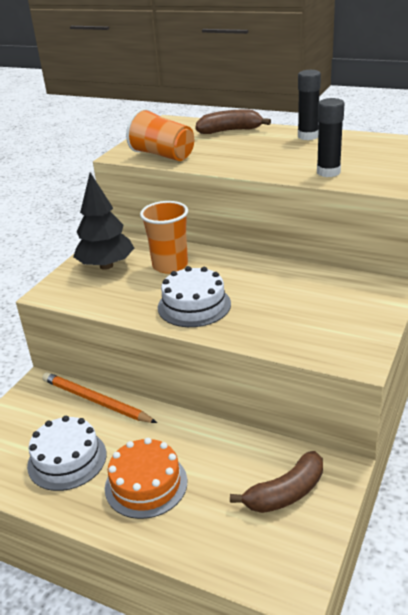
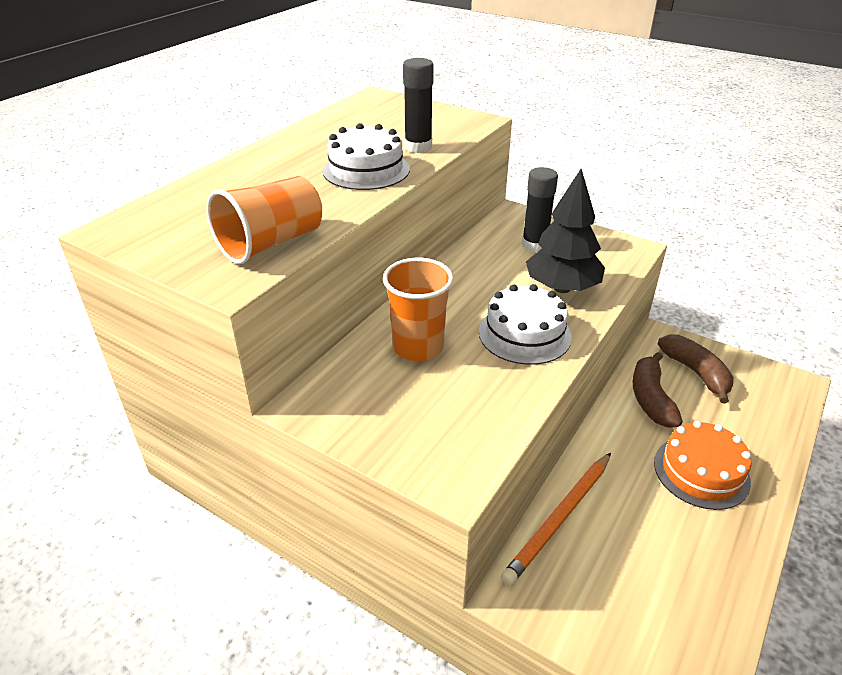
camera: 85 degrees left, 5 degrees up
(67, 459) = (672, 549): white cake -> white cake (366, 170)
(106, 266) = (393, 411): black tree -> black tree (562, 288)
(230, 131) = (220, 186): brown banana -> brown banana (650, 398)
(308, 136) = (296, 143): black glue stick -> black glue stick (534, 245)

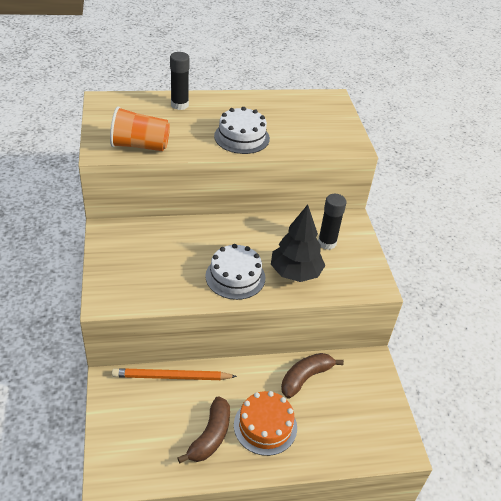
camera: 45 degrees right, 5 degrees up
(418, 147) = (290, 141): black glue stick -> black glue stick (179, 105)
(418, 347) = (183, 244): orange cup -> none
(696, 373) = (355, 391): brown banana -> brown banana (210, 436)

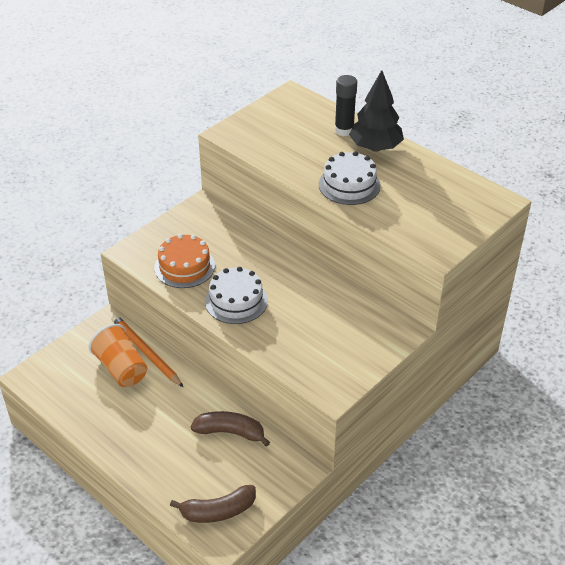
camera: 55 degrees right, 0 degrees up
(140, 146) = (260, 145): orange cup -> orange cup (121, 368)
(210, 436) = (114, 408): brown banana -> brown banana (218, 511)
(265, 426) = (155, 435): orange cake -> orange cake (184, 267)
(295, 273) = (284, 333): black tree -> black tree (375, 148)
(327, 243) = (348, 331): black glue stick -> none

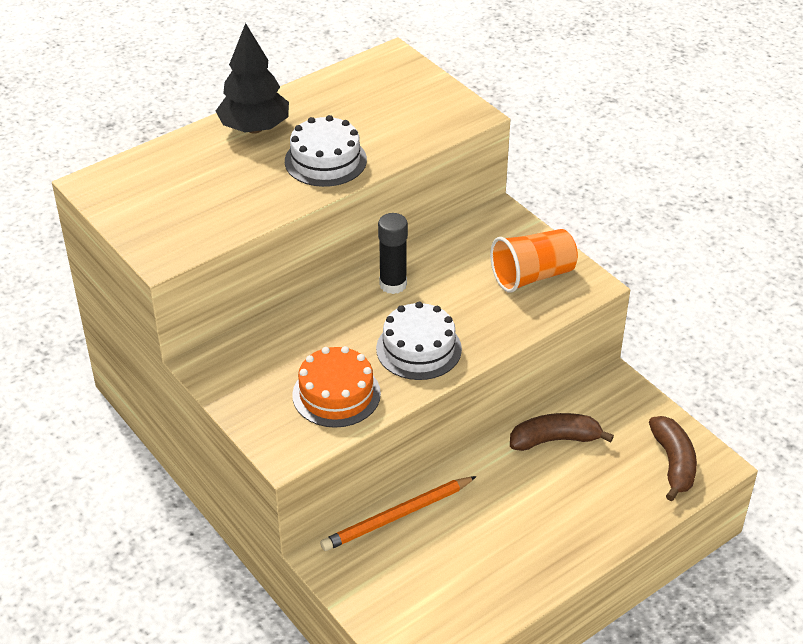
camera: 80 degrees left, 0 degrees up
(121, 368) = (423, 546): orange cup -> orange cup (532, 276)
(230, 432) = (555, 439): brown banana -> brown banana turned 60 degrees clockwise
(344, 130) = (204, 148): black glue stick -> black glue stick (393, 284)

